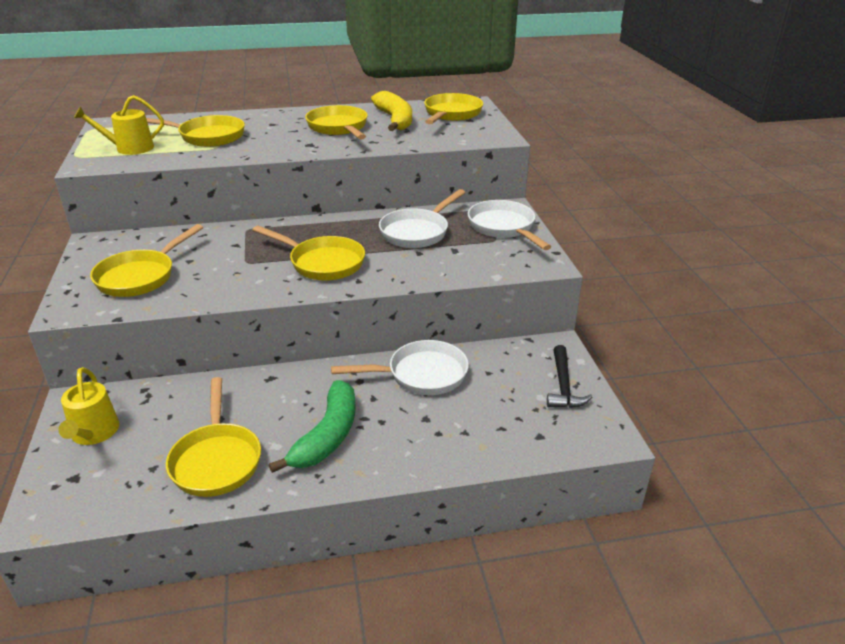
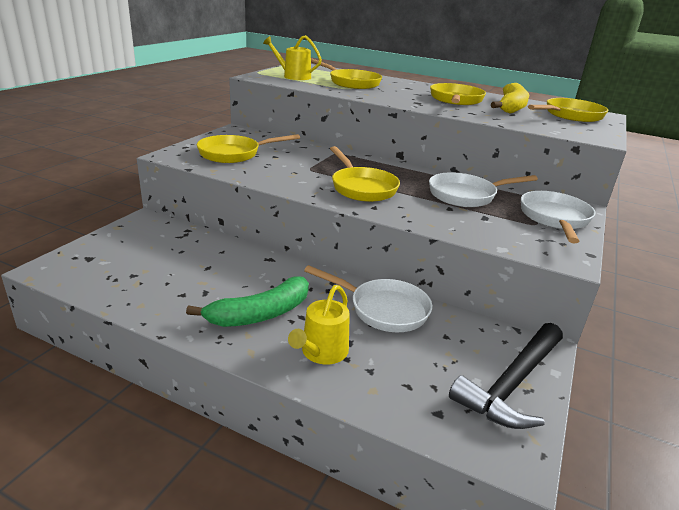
camera: 35 degrees right, 5 degrees down
(94, 433) = (130, 240): yellow watering can -> yellow watering can (322, 352)
(216, 460) = (172, 290): yellow pan -> none
(563, 386) = (512, 384): black hammer -> black hammer, size x1.59

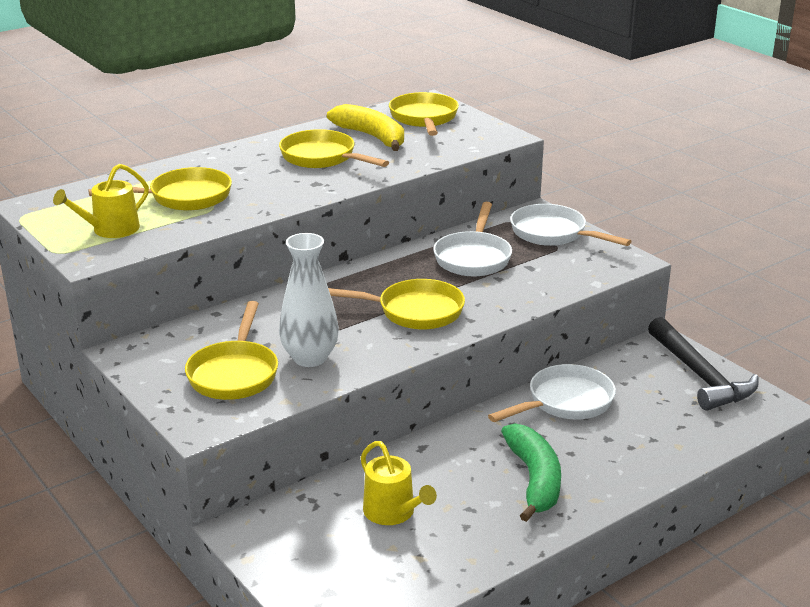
camera: 60 degrees left, 0 degrees up
(269, 168) = (310, 358): none -> white vase
(322, 352) = (616, 458): yellow watering can -> yellow watering can (393, 512)

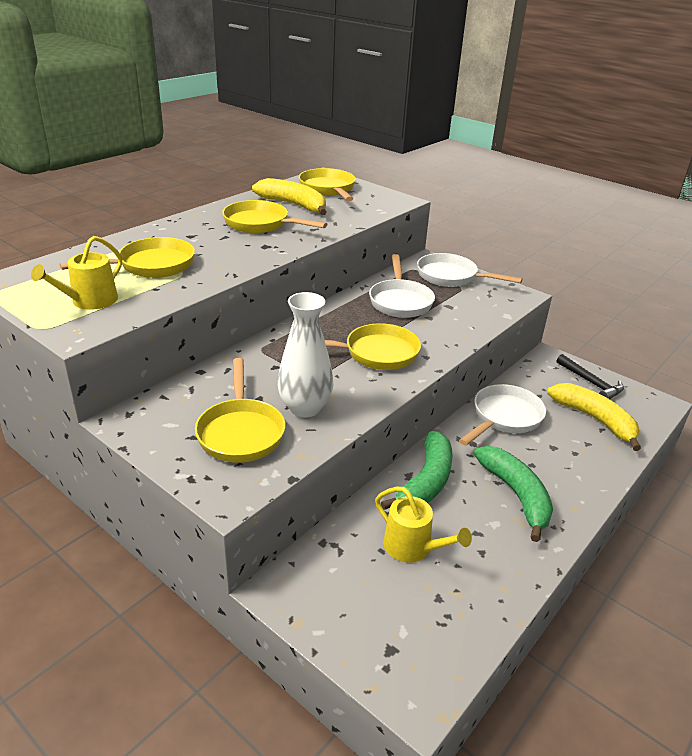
camera: 15 degrees left, 5 degrees up
(439, 455) = (426, 481): none -> green banana
(678, 415) = (595, 419): none -> yellow banana
(700, 375) = (591, 383): black hammer -> black hammer, size x0.63

